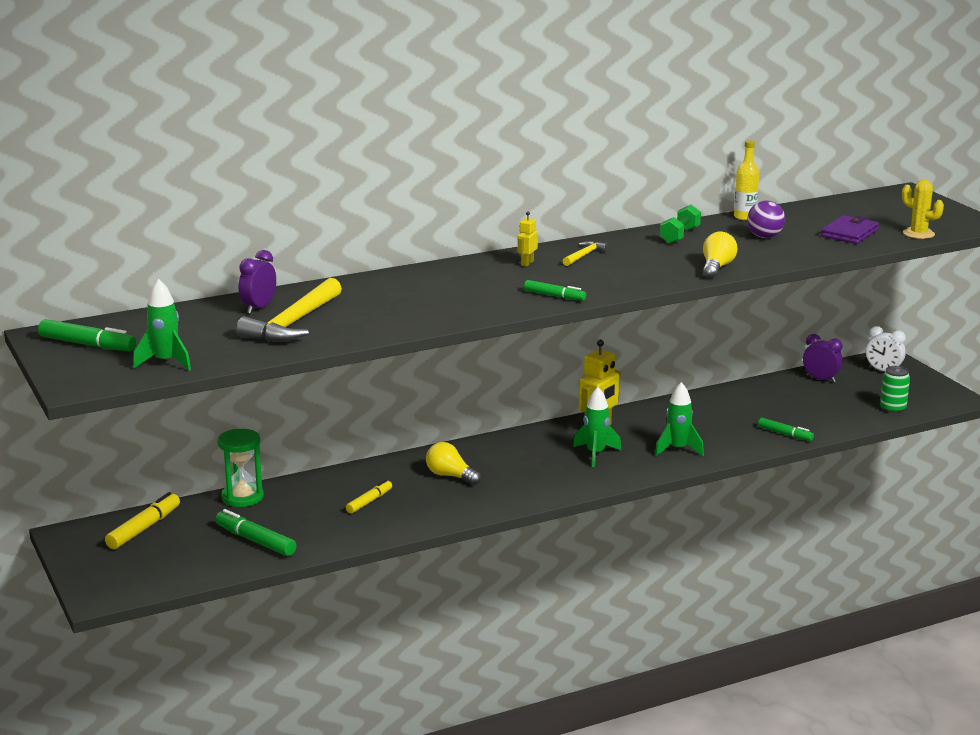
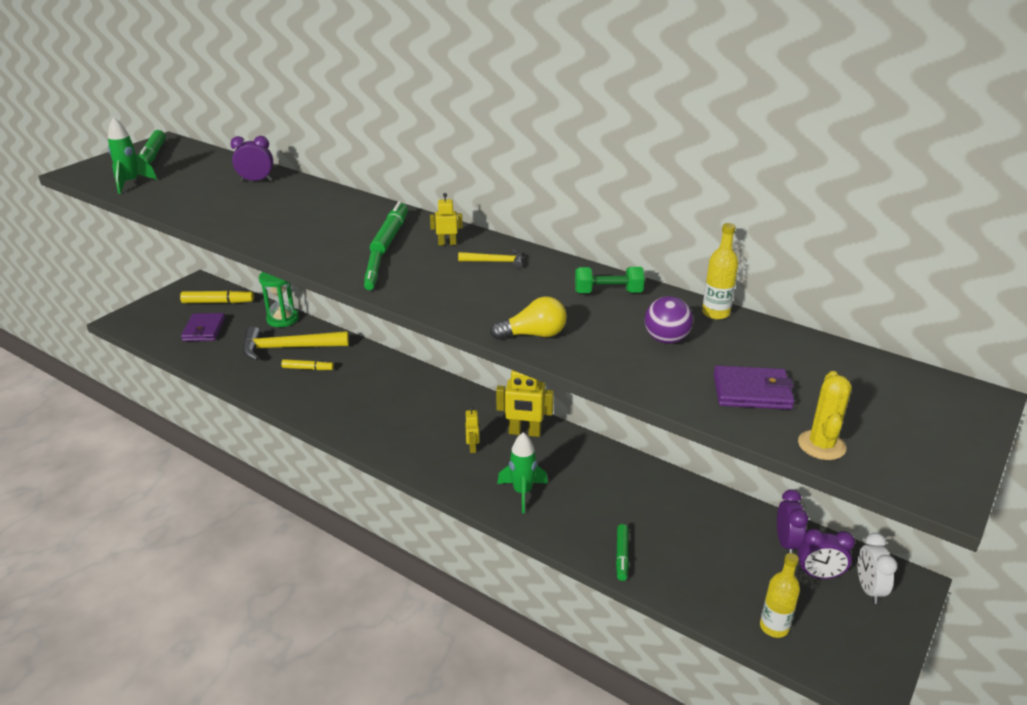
camera: 60 degrees right, 10 degrees up
(202, 546) = (204, 330): none -> purple wallet
(255, 541) = (221, 346): green marker -> green marker (390, 236)
(293, 323) = (232, 199): yellow hammer -> yellow hammer (288, 348)
(450, 476) = (375, 389): yellow light bulb -> none
(595, 454) = (472, 447): green rocket -> yellow robot
(859, 380) = (819, 575): none -> purple clock
(893, 408) = (774, 627): green can -> yellow bottle

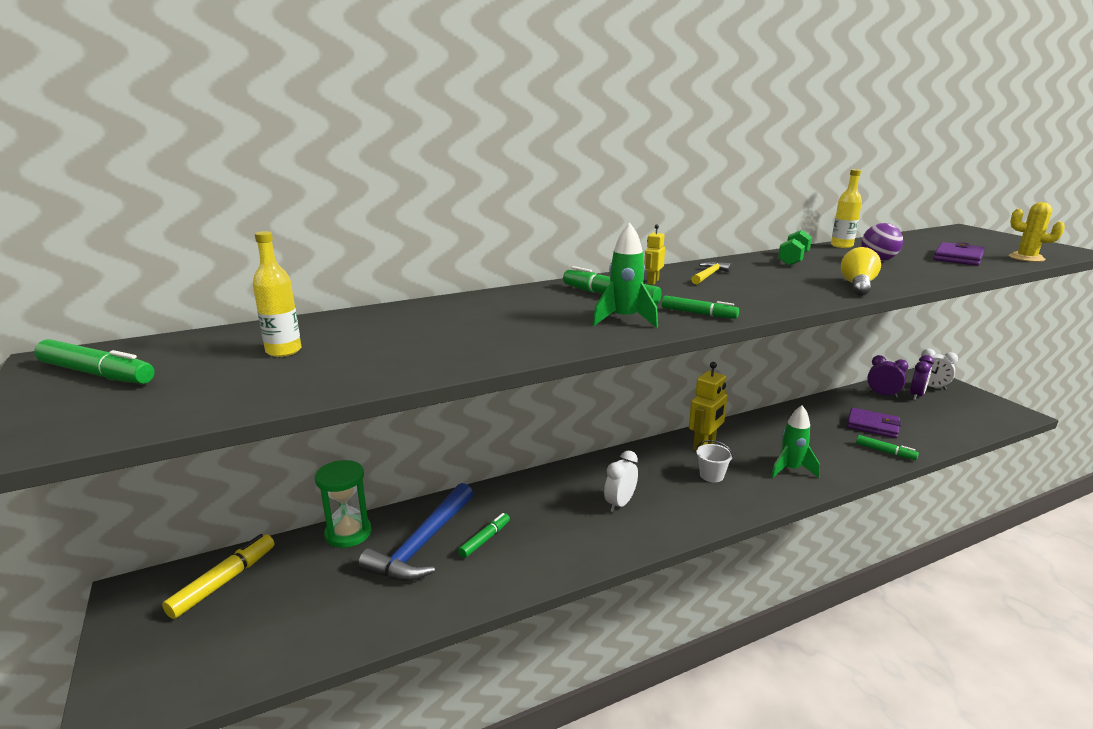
camera: 60 degrees left, 10 degrees down
(130, 183) = (183, 401): green rocket -> green rocket (624, 320)
(204, 330) = (282, 612): purple wallet -> purple wallet (872, 425)
(256, 181) = (349, 326): purple clock -> none
(288, 348) = (423, 544): yellow hammer -> blue hammer
(308, 368) = (485, 539): yellow marker -> green marker
(391, 411) = (620, 504): none -> white clock
(472, 447) = (711, 475): yellow robot -> white bucket
(774, 627) = (967, 424): yellow bottle -> yellow bottle (283, 351)

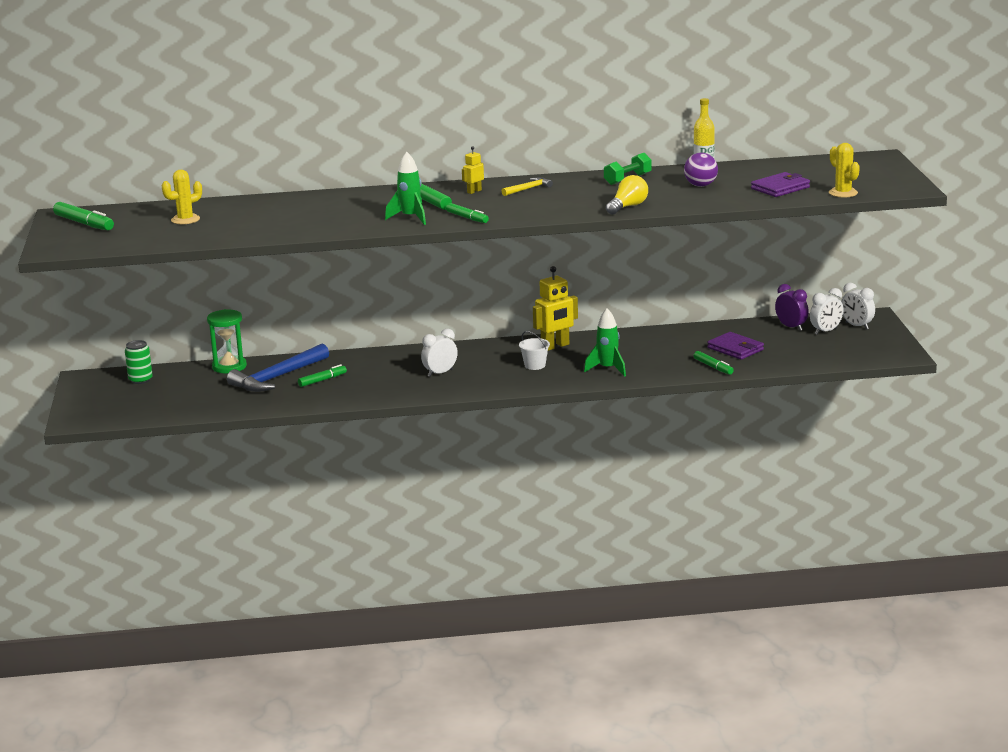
camera: 20 degrees right, 0 degrees up
(224, 582) = (140, 380): yellow marker -> green can
(283, 351) = (185, 220): yellow bottle -> yellow cactus
(916, 395) = (826, 331): purple clock -> white clock

